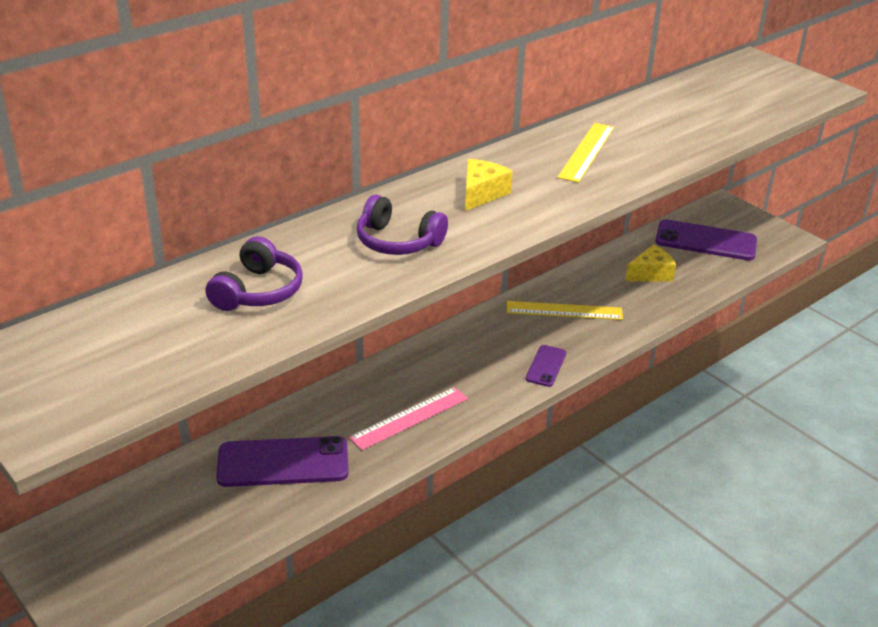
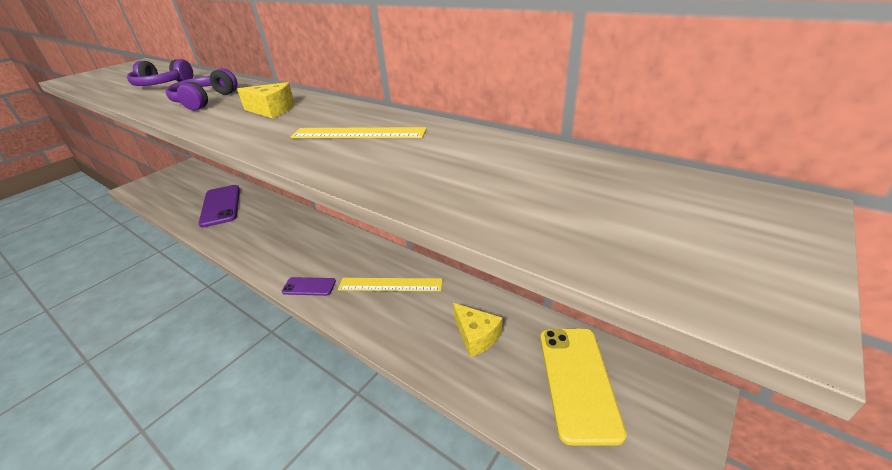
camera: 80 degrees right, 0 degrees up
(409, 418) = (252, 237): pink ruler -> none
(564, 310) = (390, 284): yellow ruler -> yellow ruler turned 75 degrees counterclockwise
(705, 241) = (578, 381): purple phone -> yellow phone

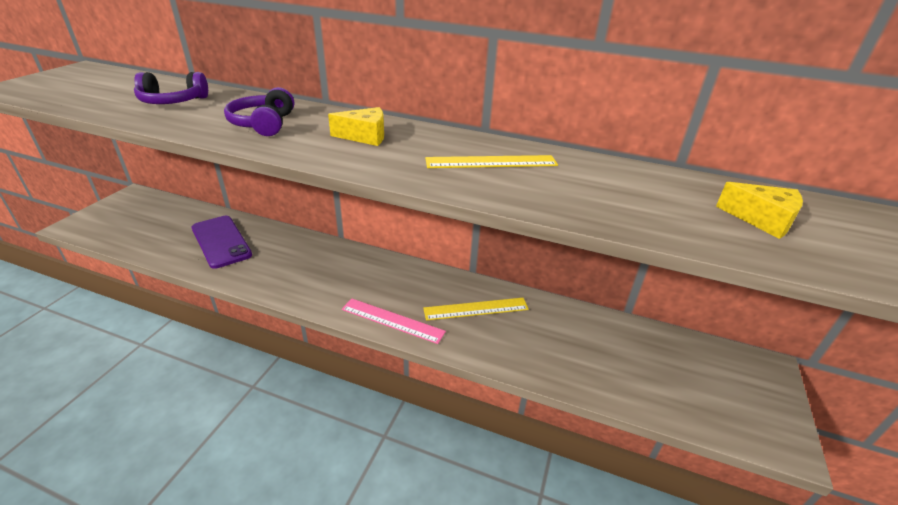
camera: 20 degrees left, 0 degrees up
(309, 286) = (392, 320): purple phone -> pink ruler
(476, 336) = (583, 346): yellow cheese -> yellow cheese (762, 220)
(578, 381) = (685, 370): yellow phone -> none

